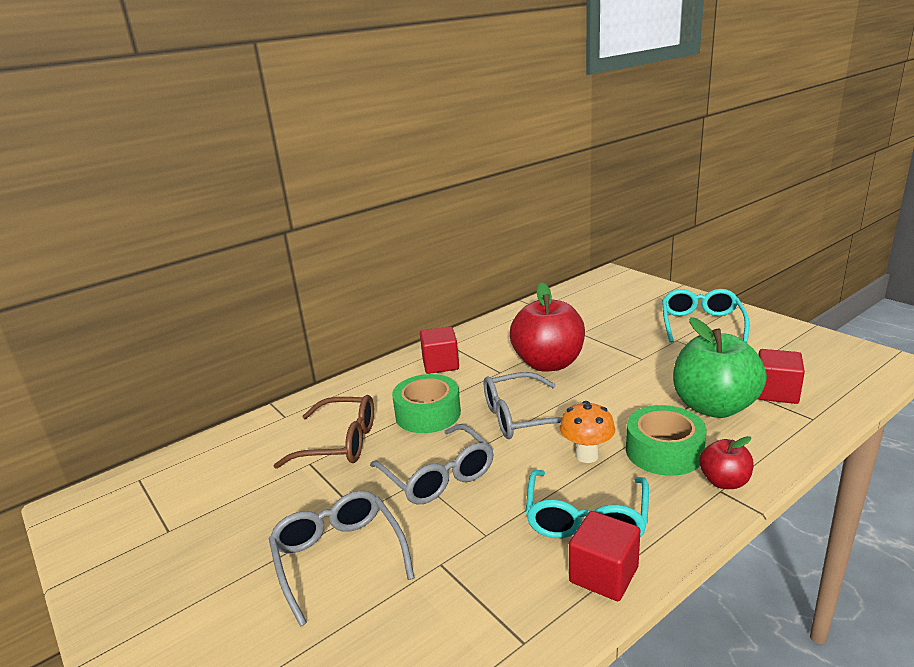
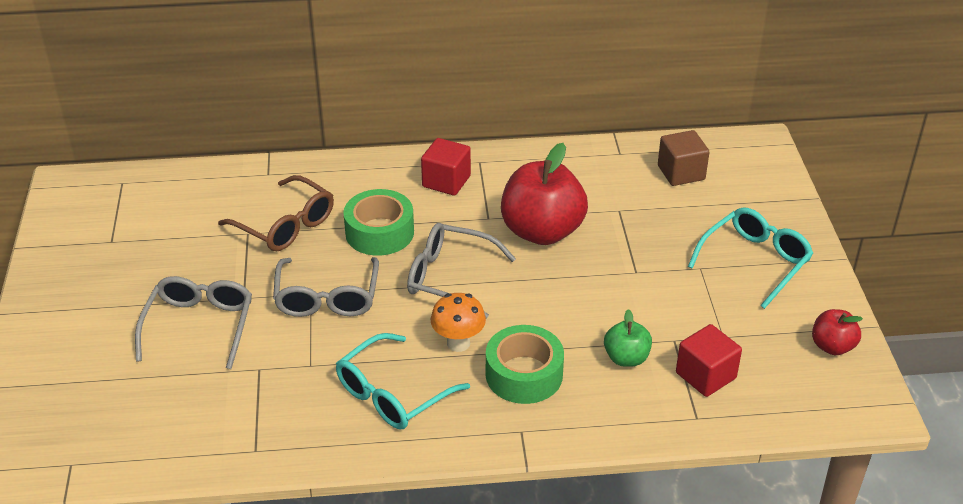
camera: 30 degrees right, 15 degrees up
(590, 302) = (681, 173): none -> brown cube
(603, 574) = (354, 440): red cube -> none
(714, 407) = (626, 358): green apple -> green apple, size x0.50
(724, 482) = (534, 426): red apple -> red apple (832, 346)

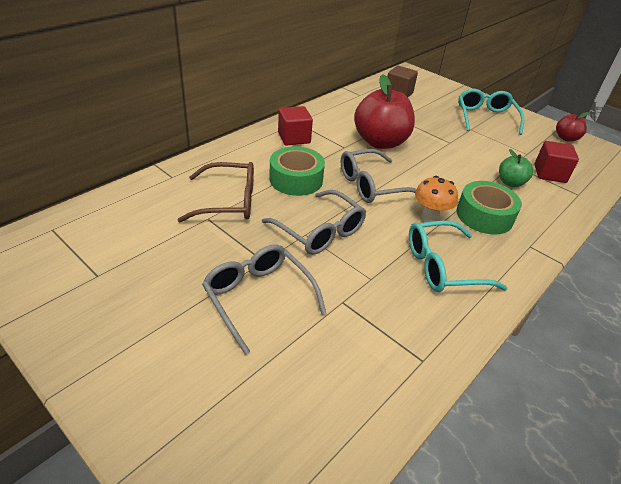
camera: 45 degrees left, 0 degrees up
(392, 394) = (442, 266): turquoise glasses -> turquoise glasses turned 75 degrees clockwise

